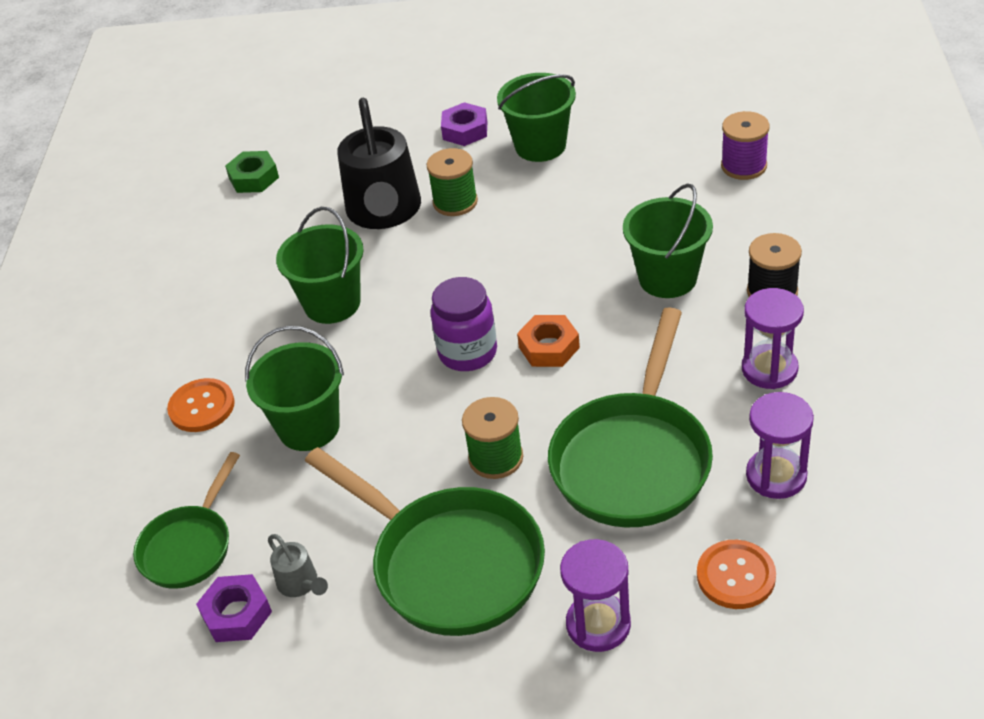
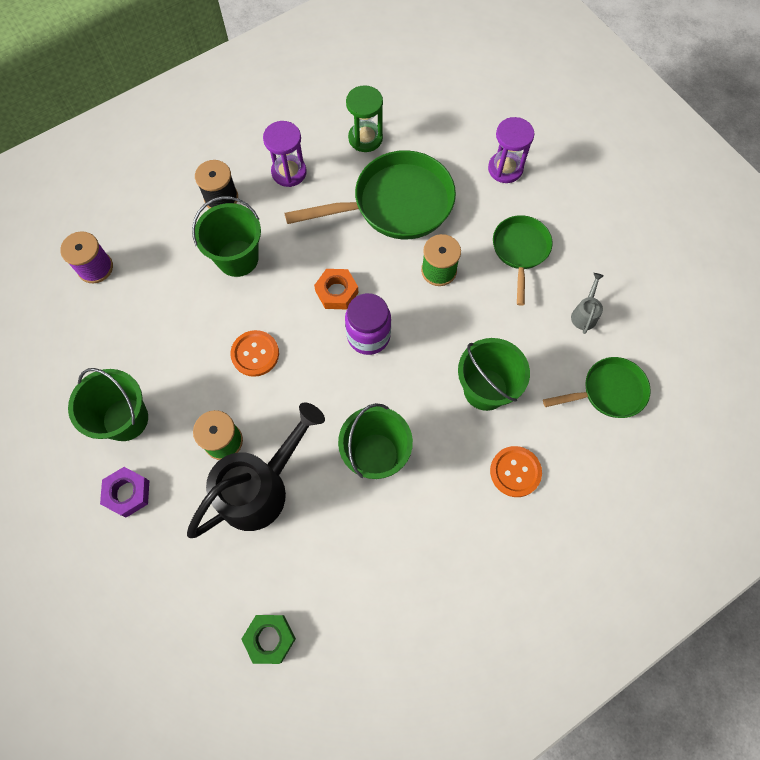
camera: 130 degrees left, 25 degrees up
(236, 614) = (624, 332): purple nut -> none
(449, 564) = (520, 251): green pan -> green pan, size x0.58
(736, 576) = (438, 128): orange button -> orange button (255, 354)
(776, 476) = (365, 138): purple hourglass -> green hourglass

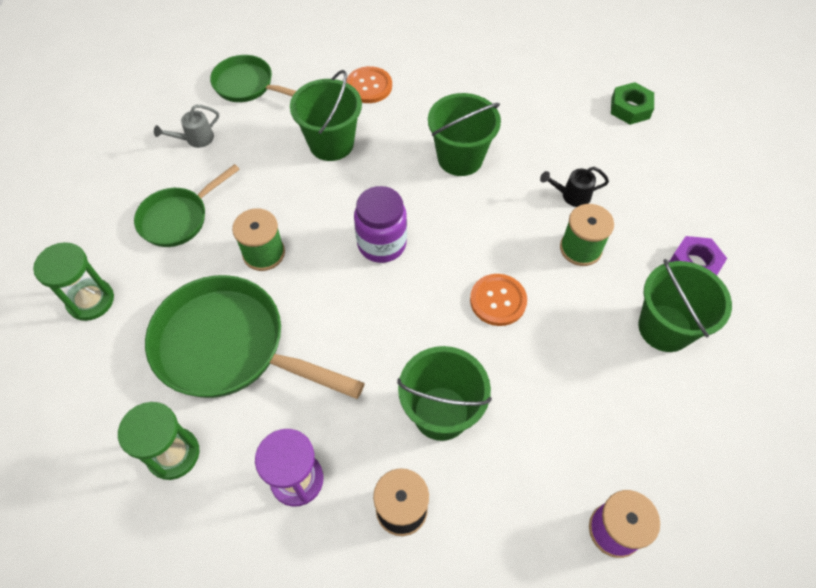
camera: 140 degrees left, 10 degrees down
(261, 488) = (571, 195): black watering can -> black watering can, size x0.42
(337, 292) = (373, 302): orange nut -> none
(505, 169) = (91, 300): purple hourglass -> green hourglass

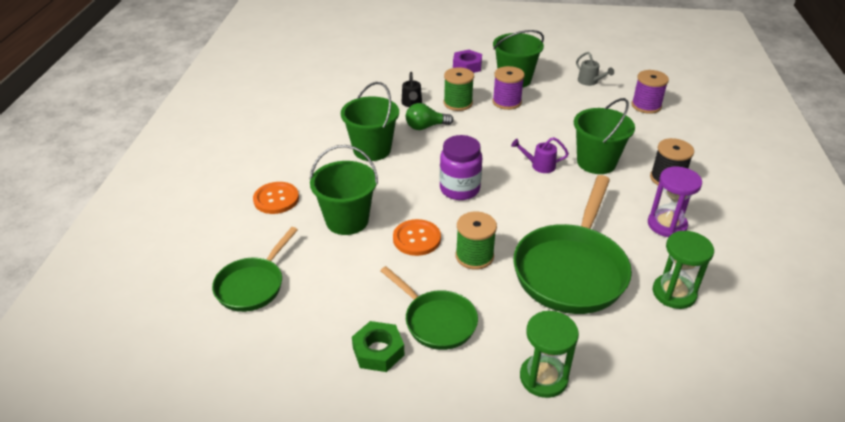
camera: 90 degrees left, 20 degrees down
(195, 139) = (328, 320): grey watering can -> grey watering can (590, 82)
(431, 337) = (539, 165): none -> purple watering can
(498, 300) = (504, 137): orange button -> orange button (416, 239)
(515, 211) = (426, 127): none -> green light bulb
(593, 311) = (506, 102): none -> purple spool
(630, 108) = (331, 75): green nut -> green nut (378, 351)

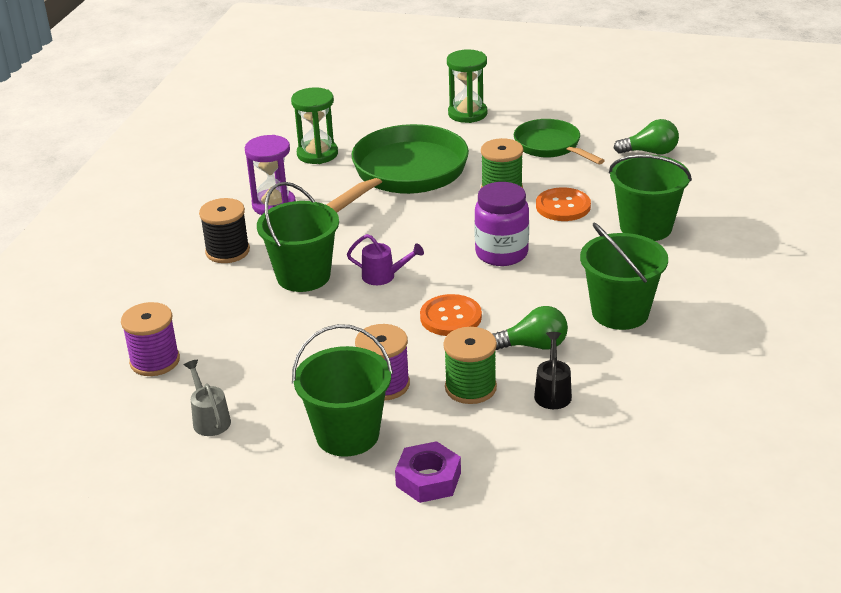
camera: 170 degrees left, 5 degrees down
(253, 285) = (736, 177): green pan -> none
(276, 199) = (742, 254): orange button -> orange button (450, 317)
(331, 318) = (650, 152): none -> green light bulb
(378, 351) = (604, 132): green nut -> none

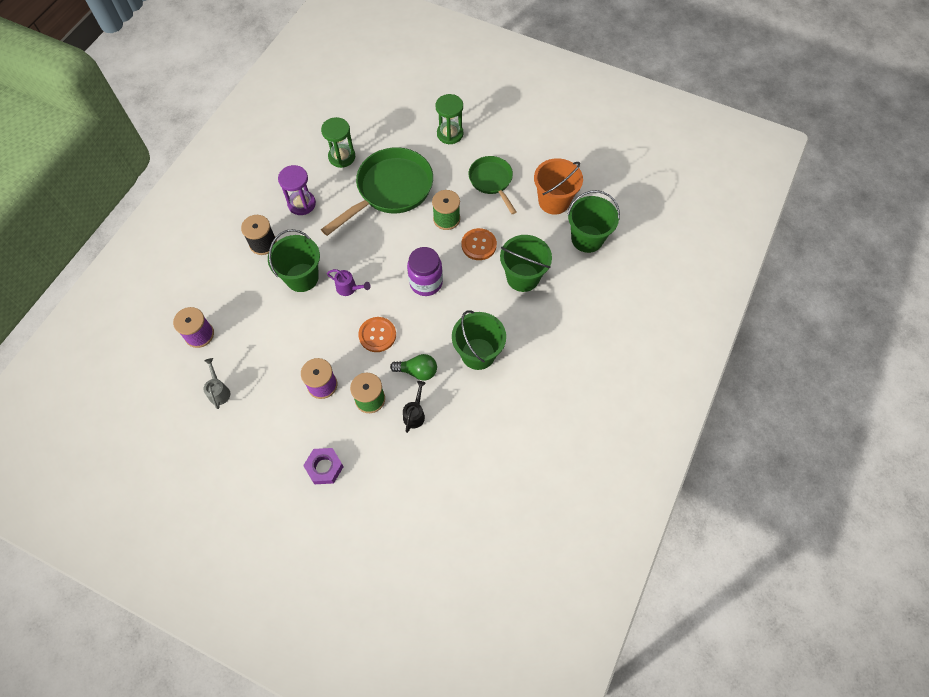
camera: 10 degrees right, 30 degrees up
(347, 435) = (290, 422): green bucket -> green bucket (587, 239)
(650, 152) = (554, 201): green light bulb -> orange bucket

